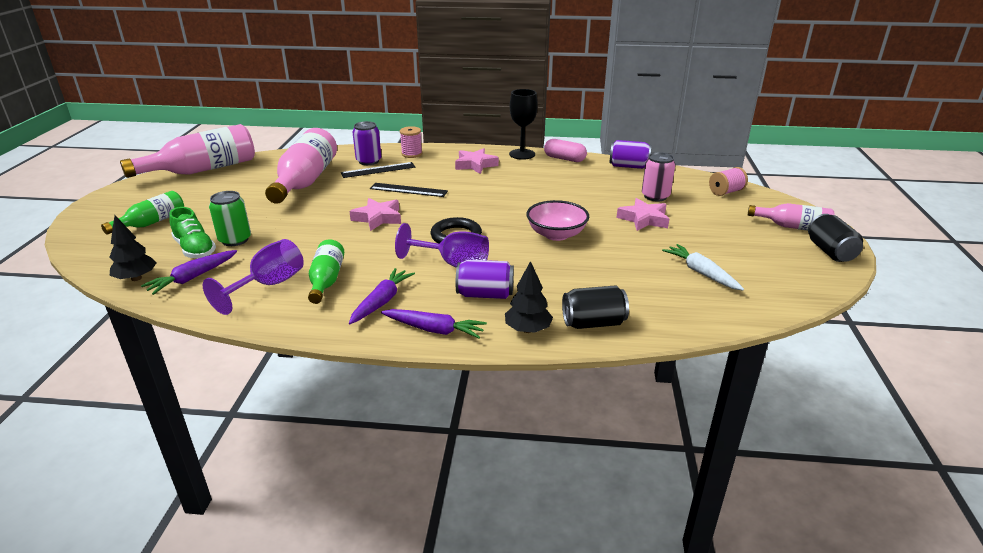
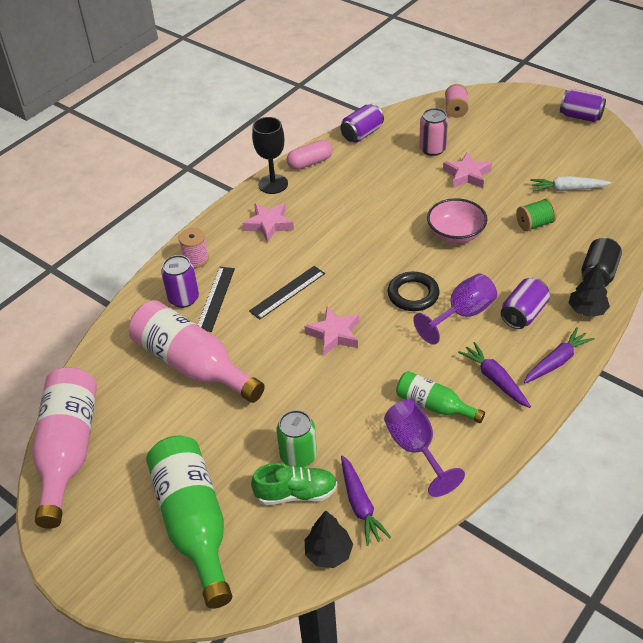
camera: 55 degrees left, 15 degrees up
(151, 223) = (194, 524): green bottle -> green bottle, size x1.83
(622, 268) = (534, 224): none -> green spool
(792, 227) = (535, 111): pink bottle -> none
(830, 252) = (580, 116): black can -> purple can

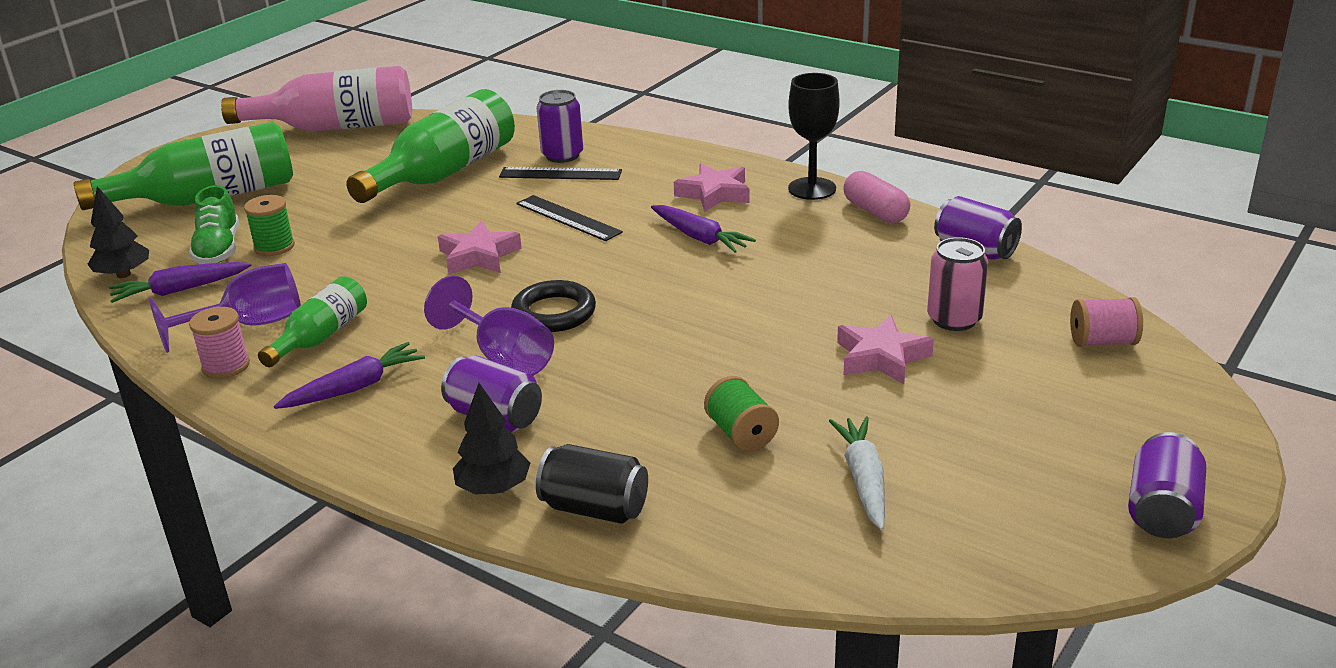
camera: 85 degrees right, 15 degrees down
(193, 365) = (444, 173): pink bottle -> green bottle
(196, 259) = (637, 154): pink spool -> pink spool (226, 366)
(298, 456) = (274, 247): green can -> green spool
(455, 234) = (704, 348): pink bowl -> none
(556, 361) = (376, 449): purple carrot -> purple carrot (700, 238)

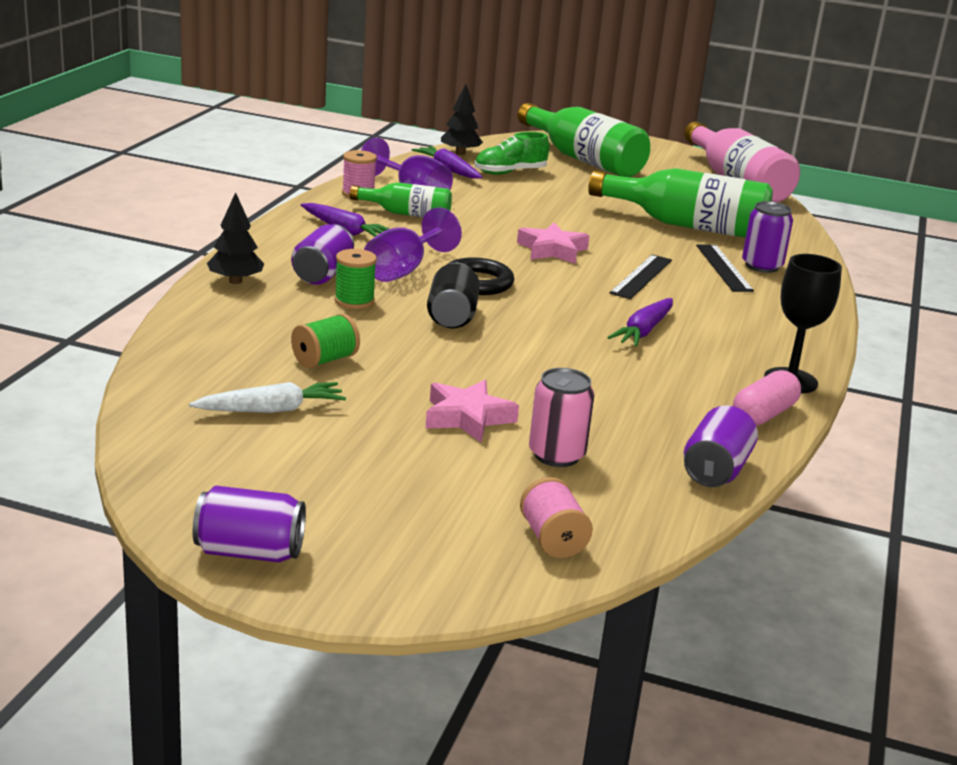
camera: 70 degrees right, 5 degrees down
(274, 247) = (524, 187): green spool -> green spool (354, 301)
(595, 508) = (217, 314): black can -> black can (452, 316)
(714, 194) = (738, 334): pink star -> none

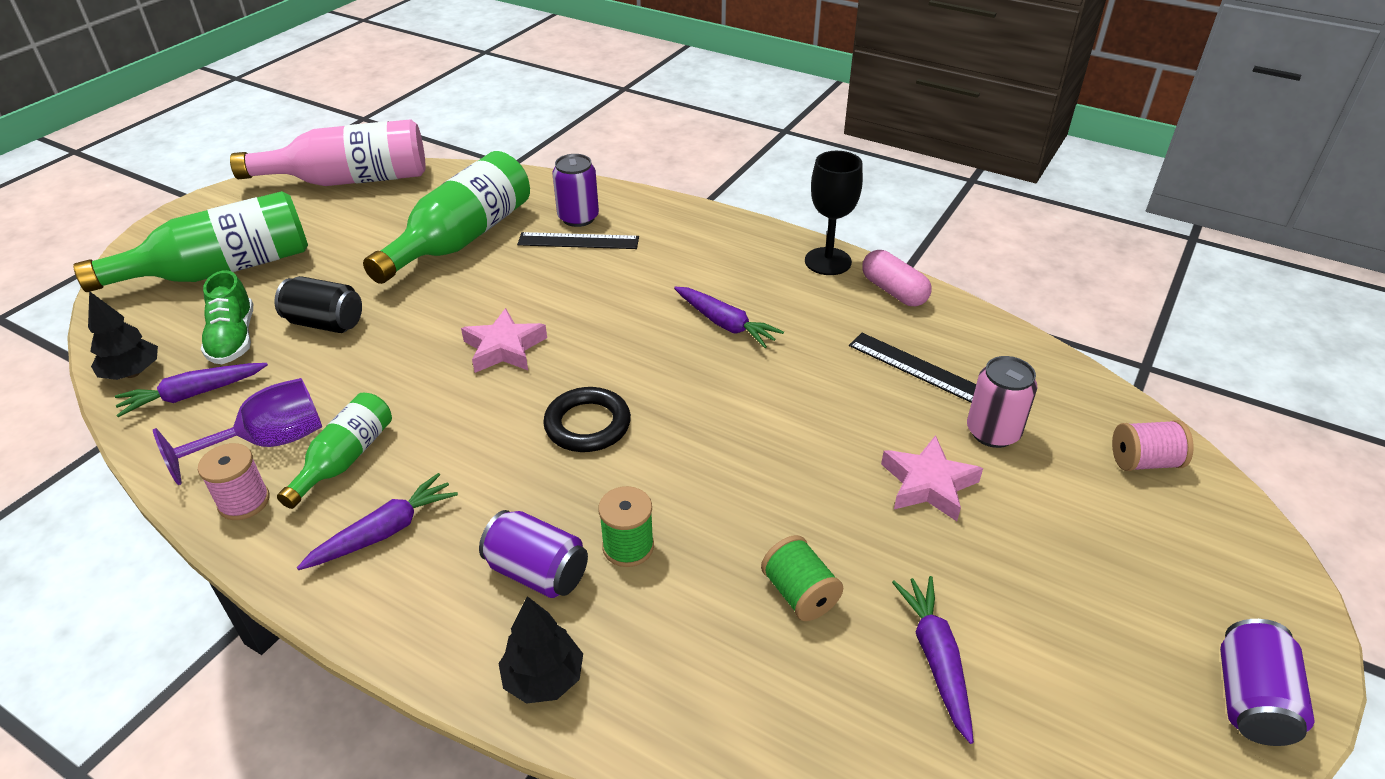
camera: 75 degrees left, 15 degrees up
(272, 410) = (935, 659): white carrot -> purple carrot
(403, 270) = (539, 487): purple goblet -> none
(452, 316) = (681, 461): black can -> black can (325, 323)
(641, 276) = (591, 298): black ruler -> black ruler (915, 367)
(715, 470) = (998, 340): purple can -> none

